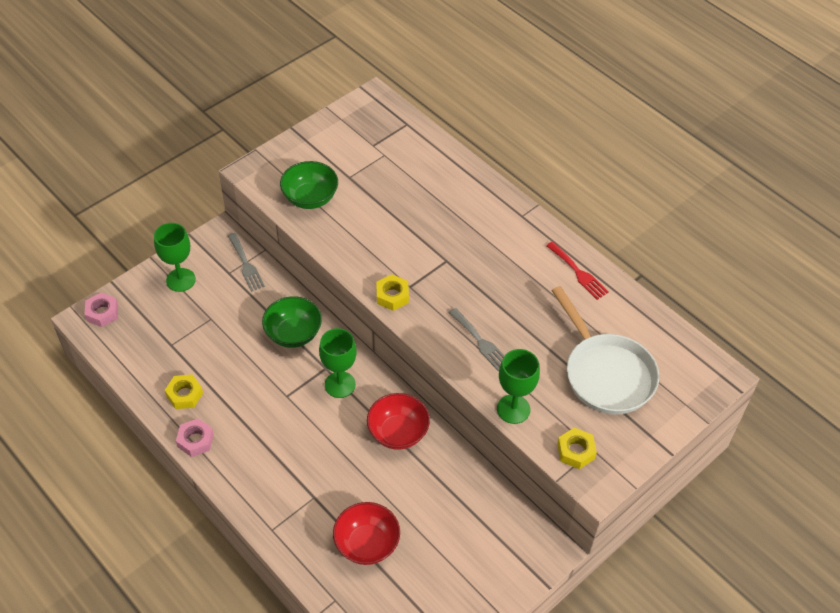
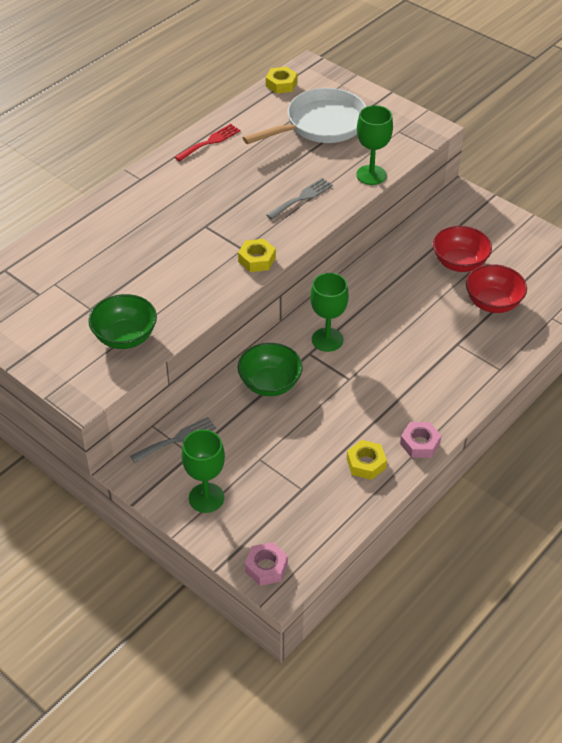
camera: 95 degrees left, 5 degrees down
(398, 432) = (373, 293): red bowl -> red bowl (459, 263)
(576, 451) = (403, 140): yellow nut -> yellow nut (281, 84)

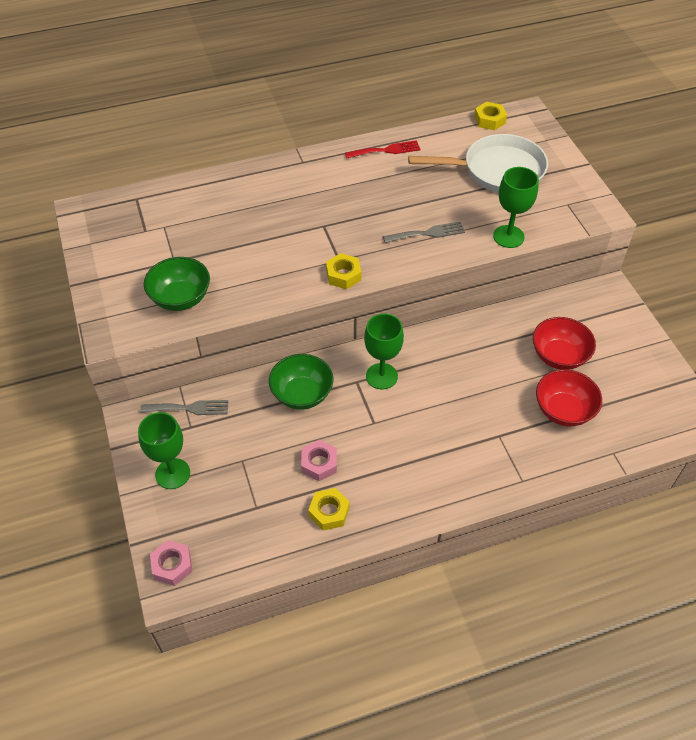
camera: 30 degrees right, 5 degrees up
(420, 443) = (392, 518): pink nut -> pink nut (319, 463)

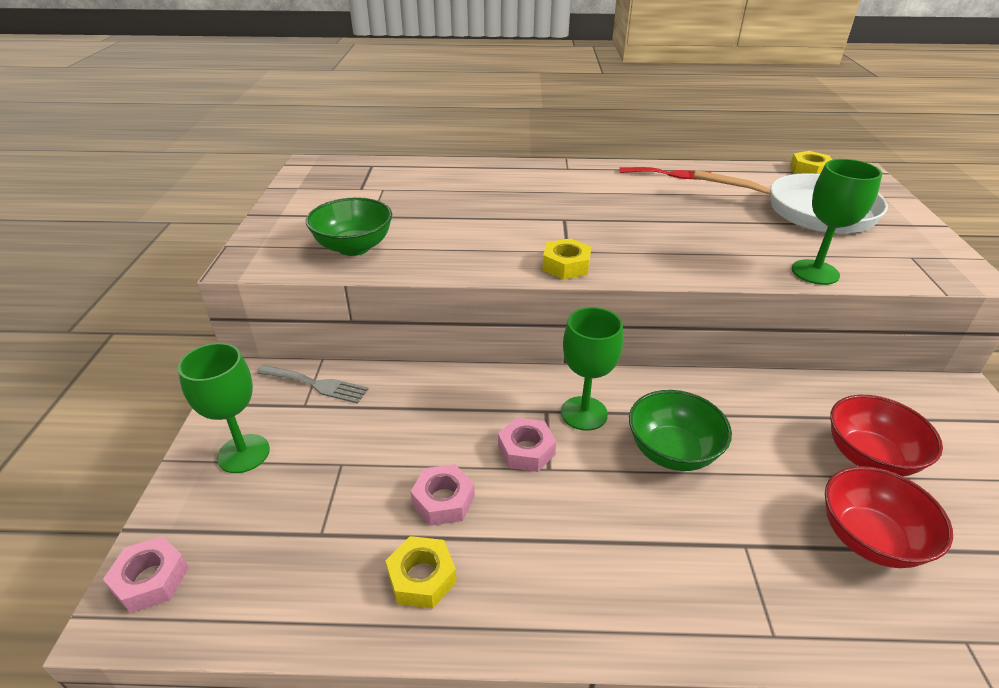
camera: 20 degrees right, 15 degrees down
(302, 394) = (465, 406): green bowl -> green bowl (672, 452)
(355, 414) = (526, 450): none -> pink nut
(427, 233) = (697, 248): grey fork -> none

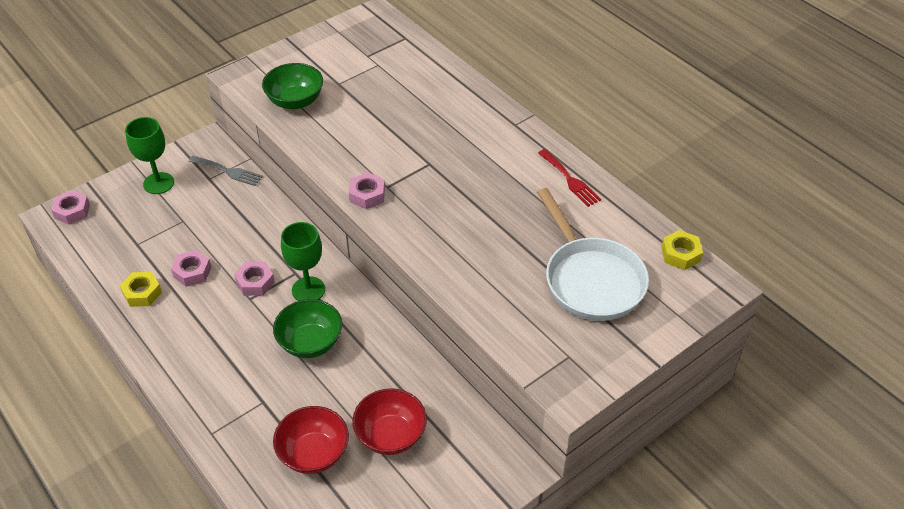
camera: 50 degrees right, 10 degrees up
(316, 384) = (228, 171): grey fork -> grey fork turned 45 degrees counterclockwise
(566, 266) = (367, 195): yellow nut -> pink nut
(815, 272) = (484, 311): green goblet -> none

